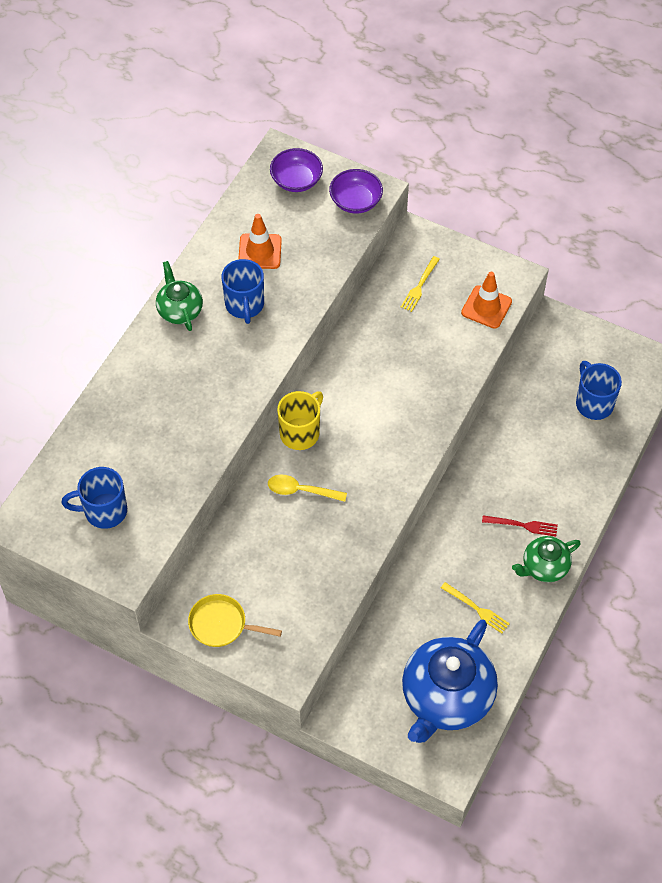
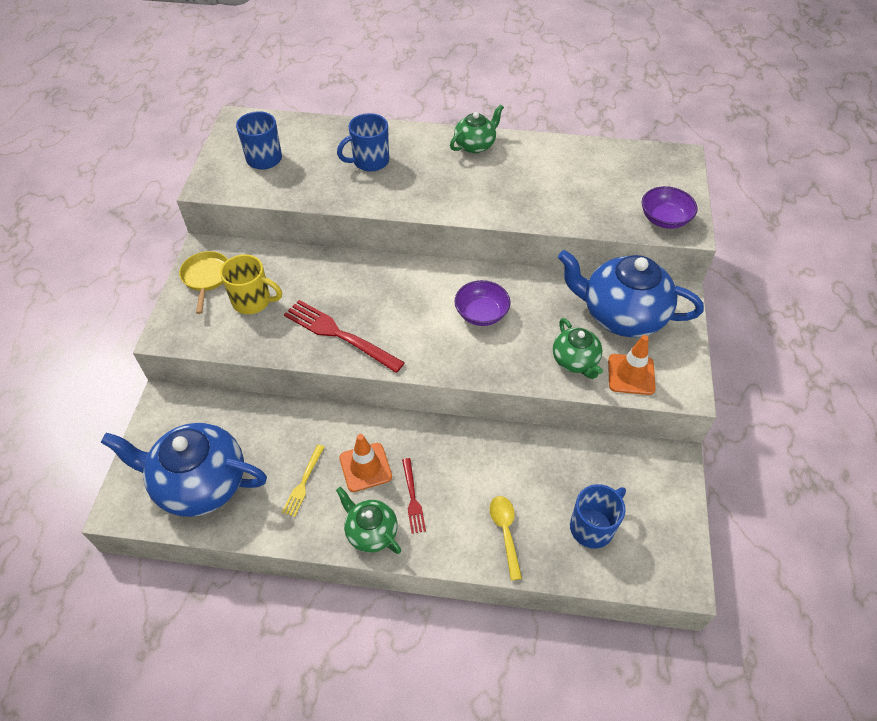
camera: 70 degrees right, 5 degrees down
(245, 305) = (502, 180): blue mug -> blue mug (369, 161)
(260, 251) = (565, 174): orange traffic cone -> orange traffic cone (365, 467)
(296, 180) = (658, 175): purple bowl -> purple bowl (481, 313)
(300, 432) = (415, 275): yellow mug -> yellow mug (253, 301)
(301, 490) = (355, 291): yellow spoon -> yellow spoon (505, 532)
(351, 519) = (338, 334): none -> red fork
(419, 286) = (621, 315): yellow fork -> blue teapot
(456, 341) = (575, 361): none -> green teapot

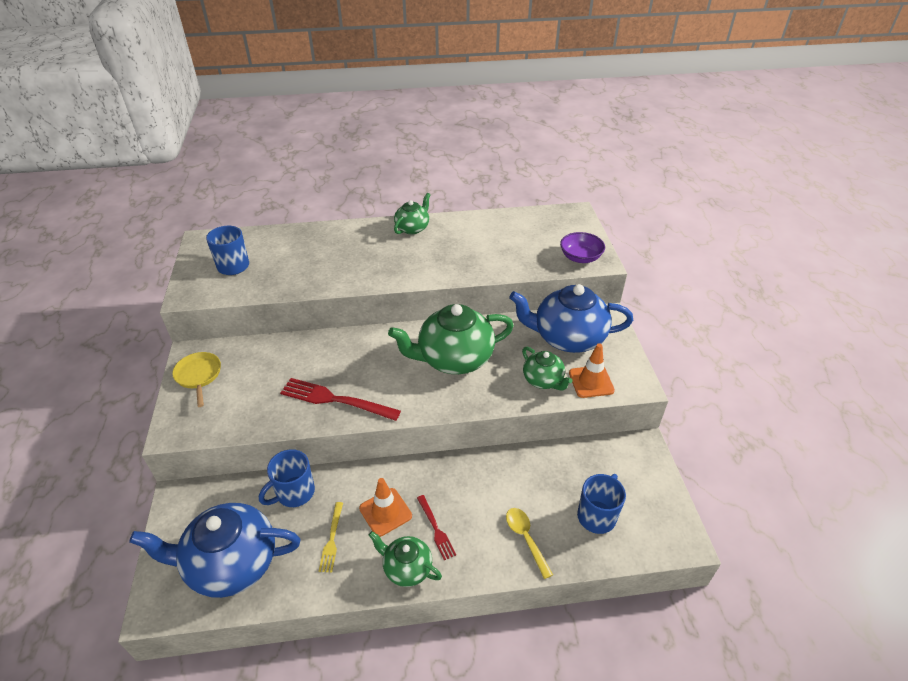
camera: 15 degrees left, 10 degrees down
(253, 301) = (248, 387): yellow mug -> none
(369, 161) = (327, 254): blue mug -> blue mug (294, 493)
(481, 313) = (454, 358): purple bowl -> green teapot

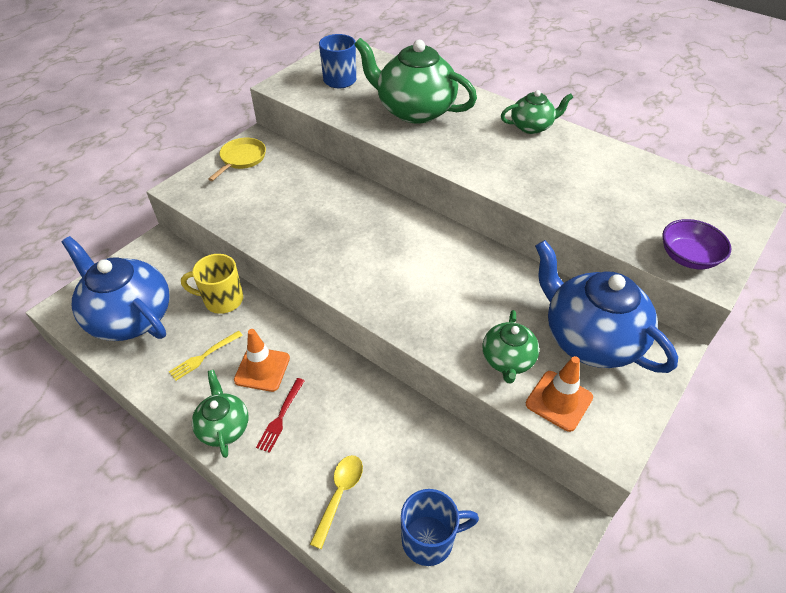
camera: 45 degrees right, 5 degrees up
(294, 493) = (222, 300): blue mug -> yellow mug
(334, 400) = (306, 242): red fork -> none
(454, 358) = (445, 277): green teapot -> green teapot (414, 110)

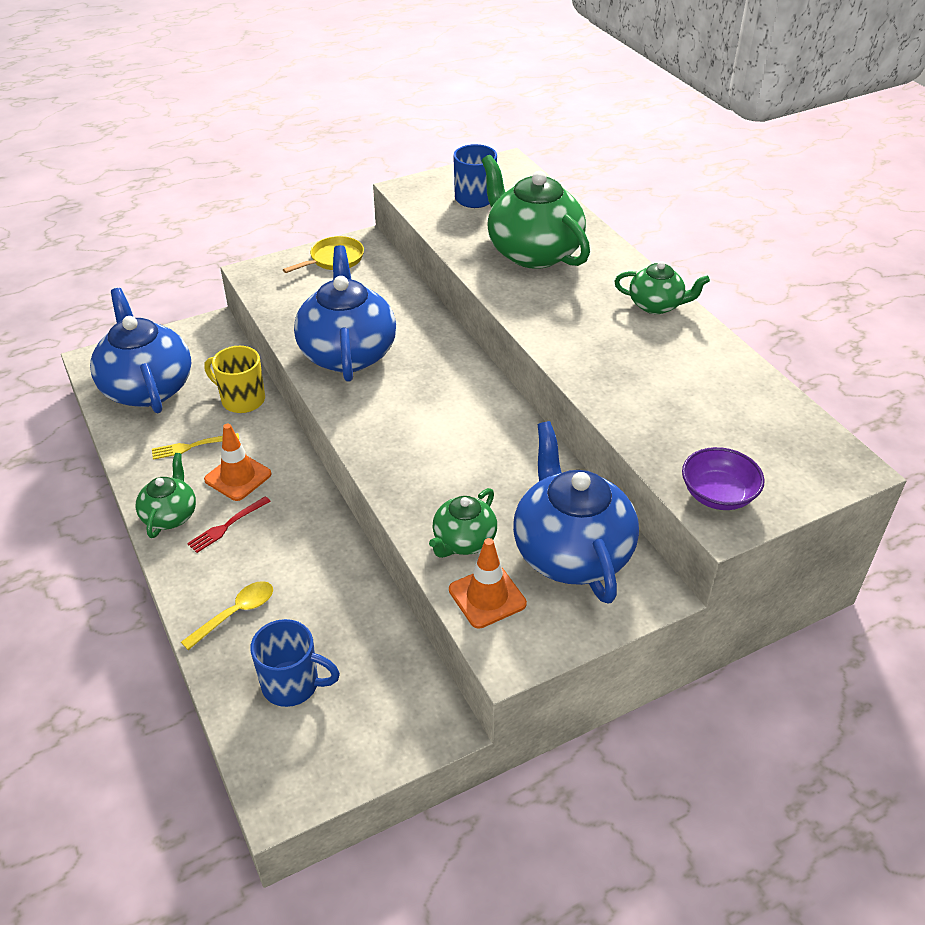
camera: 25 degrees right, 5 degrees down
(306, 233) = (348, 353): none -> blue teapot

